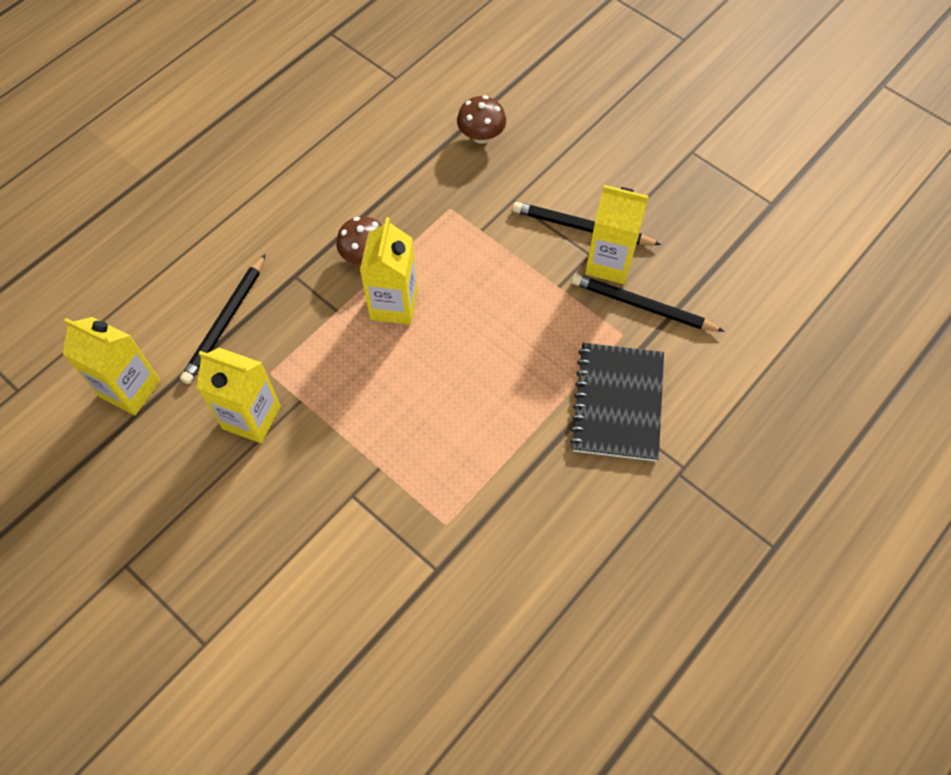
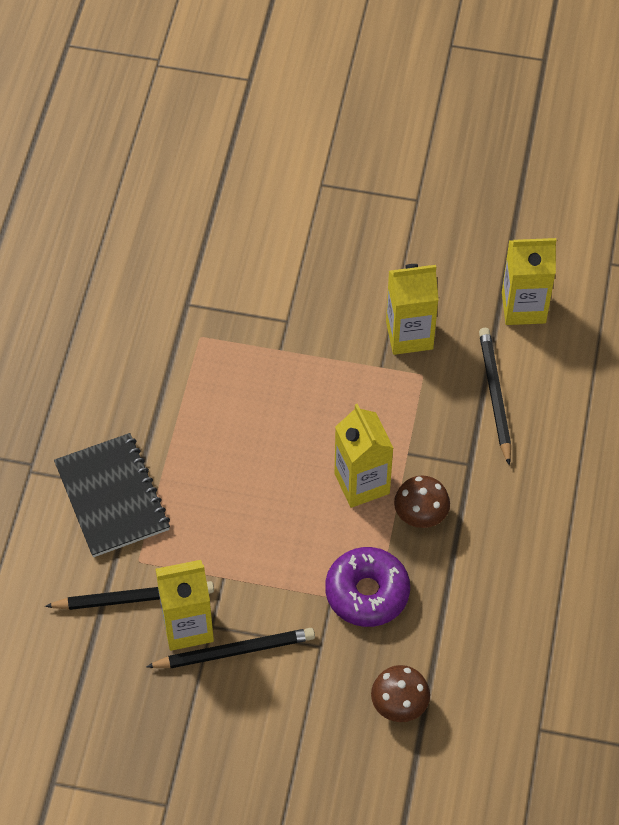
camera: 150 degrees right, 5 degrees down
(450, 219) = (367, 593): none -> purple donut

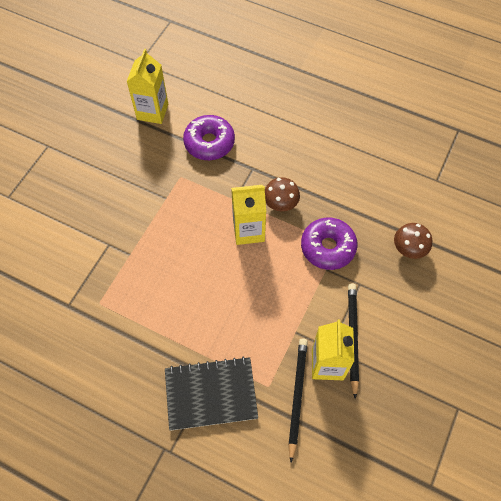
camera: 75 degrees left, 5 degrees up
(409, 335) = (148, 176): yellow carton -> none
(495, 396) = (209, 143): black pencil -> purple donut

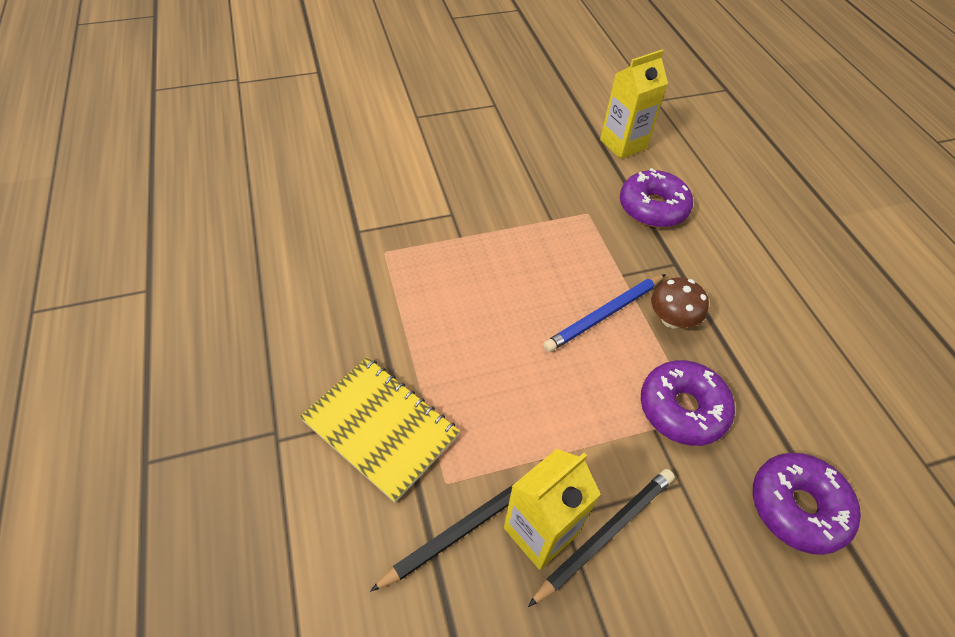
camera: 45 degrees right, 10 degrees down
(211, 394) = (380, 428): black notebook -> yellow notebook
(248, 231) = (604, 314): yellow carton -> blue pencil
(408, 249) = (797, 507): brown mushroom -> purple donut

